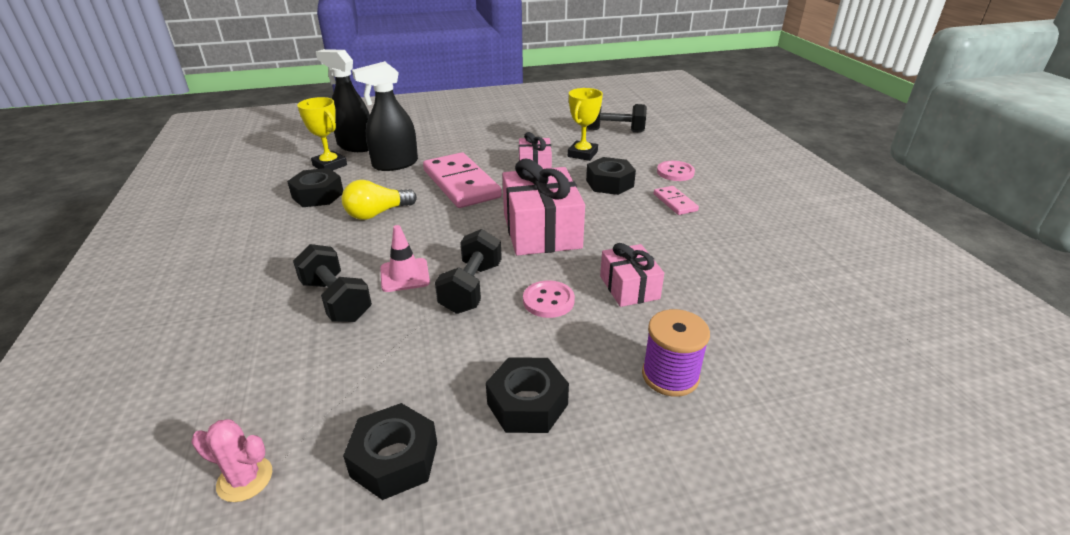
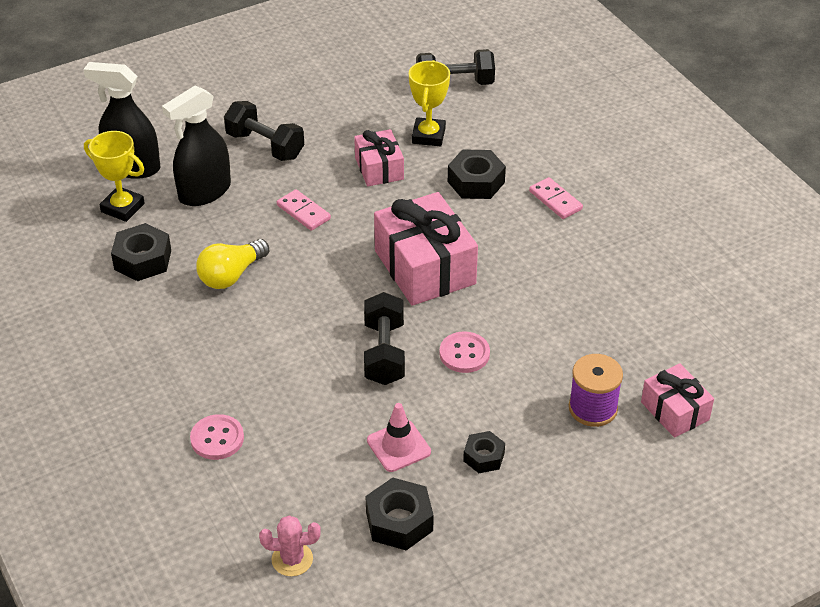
camera: 15 degrees left, 10 degrees up
(336, 300) = (258, 393): black dumbbell -> black dumbbell (265, 145)
(405, 275) = (310, 351): pink traffic cone -> pink traffic cone (398, 446)
(461, 184) = (303, 212): pink domino -> pink domino, size x0.48
(527, 404) = (484, 457): black nut -> black nut, size x0.63
(629, 287) = (535, 324): pink gift -> pink gift (674, 411)
(675, 172) = (546, 151): pink button -> pink button (217, 438)

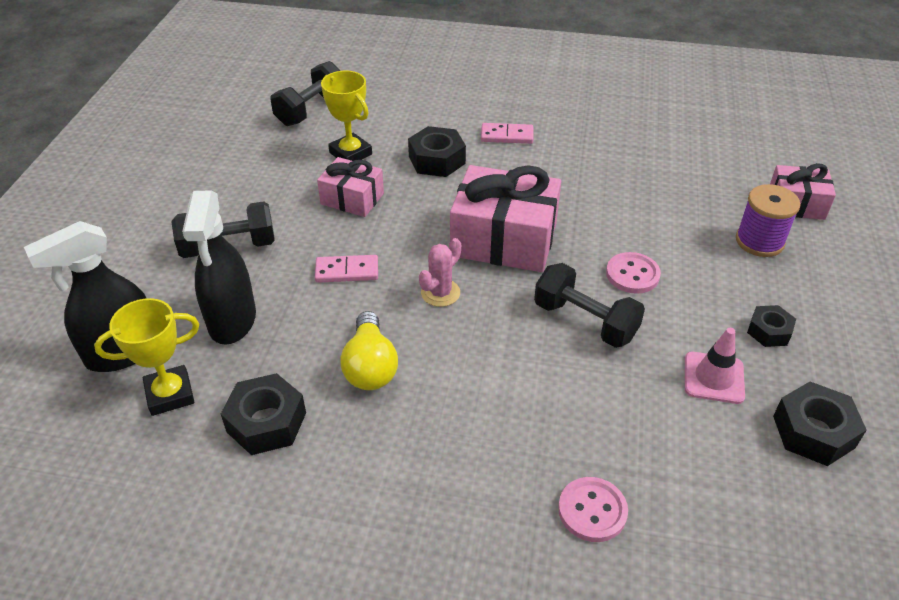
camera: 50 degrees left, 0 degrees up
(292, 559) = (815, 546): pink cactus -> pink cactus (440, 293)

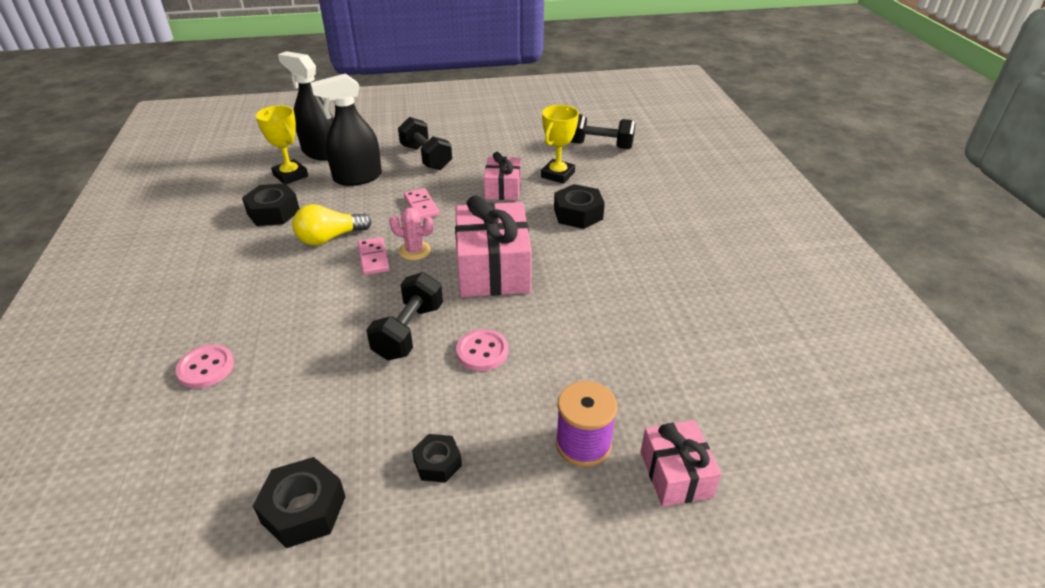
camera: 70 degrees right, 5 degrees down
(507, 136) = (641, 242): pink domino -> pink domino (373, 258)
(713, 378) = (360, 425): pink traffic cone -> none

